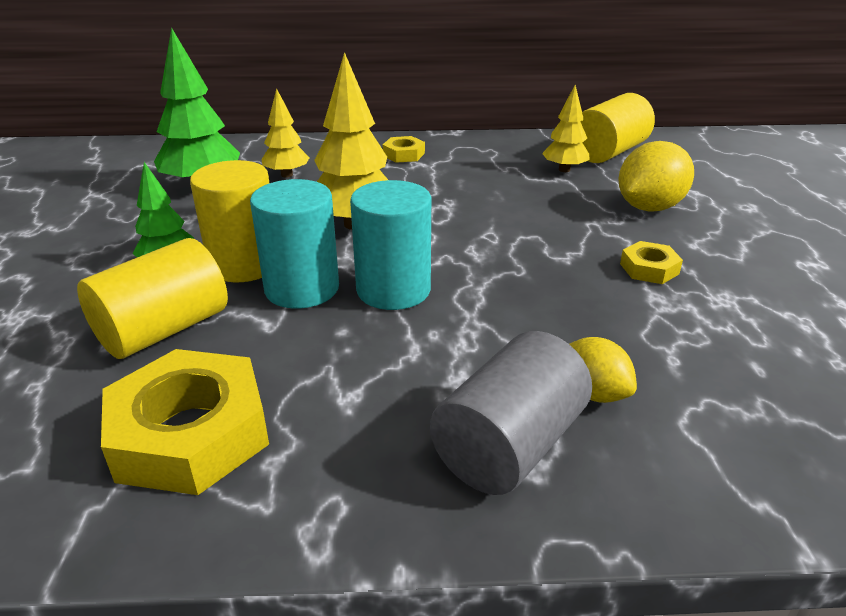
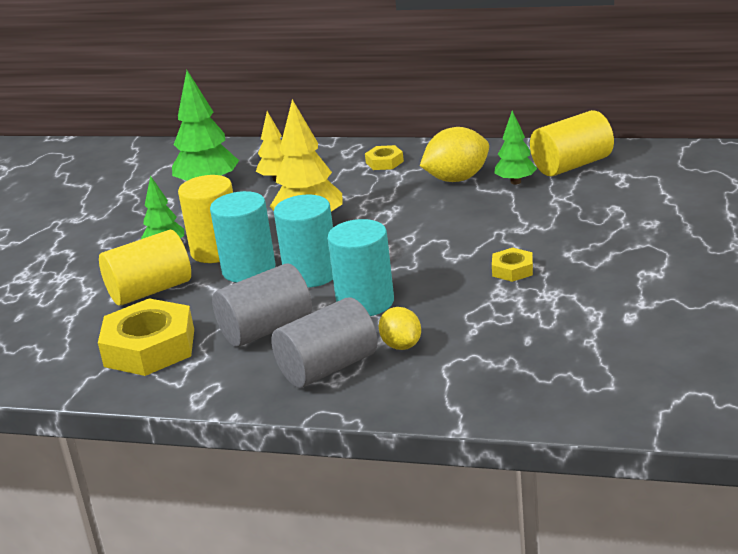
camera: 20 degrees right, 5 degrees down
(372, 382) = (266, 329): none -> grey cylinder
(494, 326) = (365, 302): none -> turquoise cylinder
(564, 170) = (515, 182): yellow tree -> green tree
(649, 207) = (560, 220): yellow lemon -> yellow lemon (457, 179)

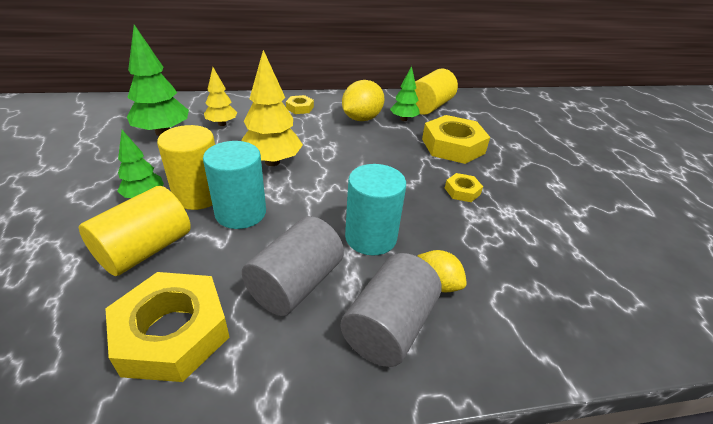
camera: 30 degrees left, 10 degrees up
(311, 274) = (303, 212): turquoise cylinder -> none
(553, 219) = (453, 146): none -> yellow nut

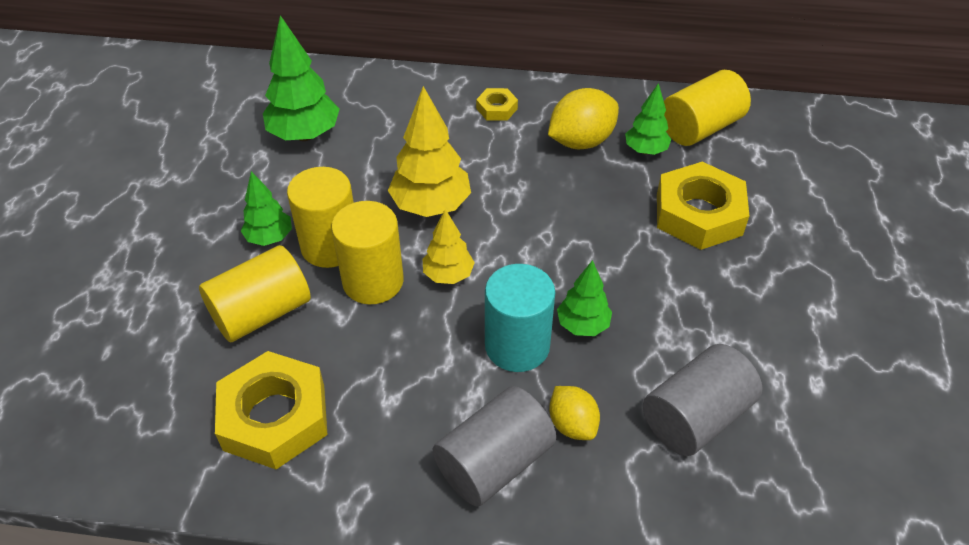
camera: 20 degrees right, 10 degrees up
(222, 124) = (382, 128): yellow tree -> yellow tree (448, 275)
(240, 213) = (373, 281): turquoise cylinder -> yellow cylinder
(295, 284) = (410, 389): grey cylinder -> grey cylinder (695, 417)
(412, 216) = (582, 325): none -> green tree
(462, 191) = (671, 297): yellow nut -> none

